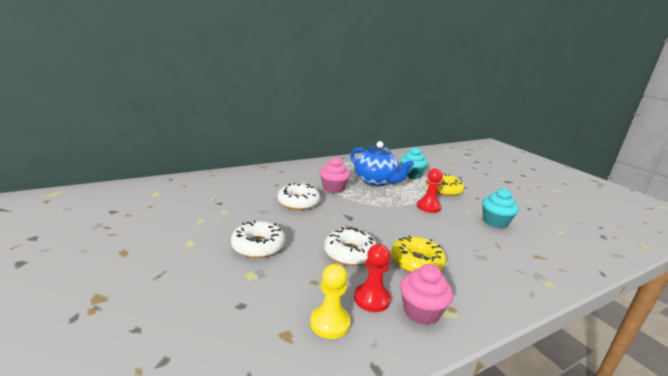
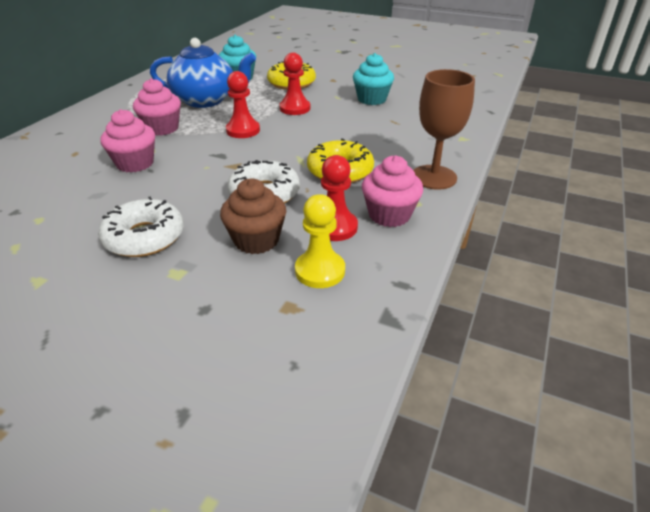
camera: 35 degrees left, 15 degrees up
(298, 202) = (135, 163): white donut -> pink cupcake
(313, 280) = (256, 240): none -> brown cupcake
(379, 208) = (243, 130): none -> red pawn
(489, 302) = (433, 177): none -> brown goblet

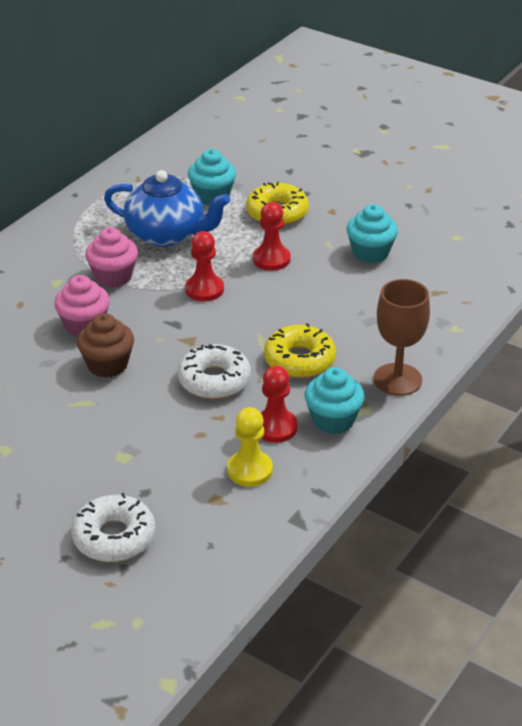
camera: 10 degrees right, 0 degrees up
(144, 237) = (95, 417): white donut -> white donut (114, 537)
(256, 240) = (198, 432): brown cupcake -> brown cupcake (107, 365)
(389, 215) = (333, 420): pink cupcake -> turquoise cupcake

